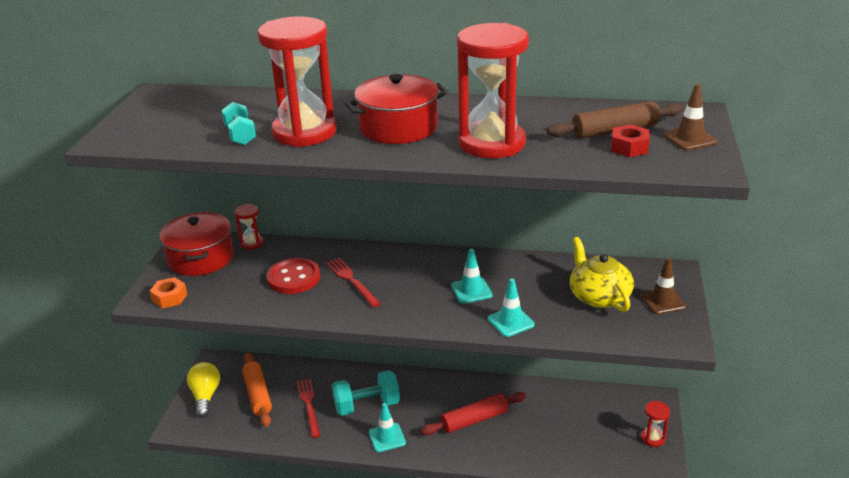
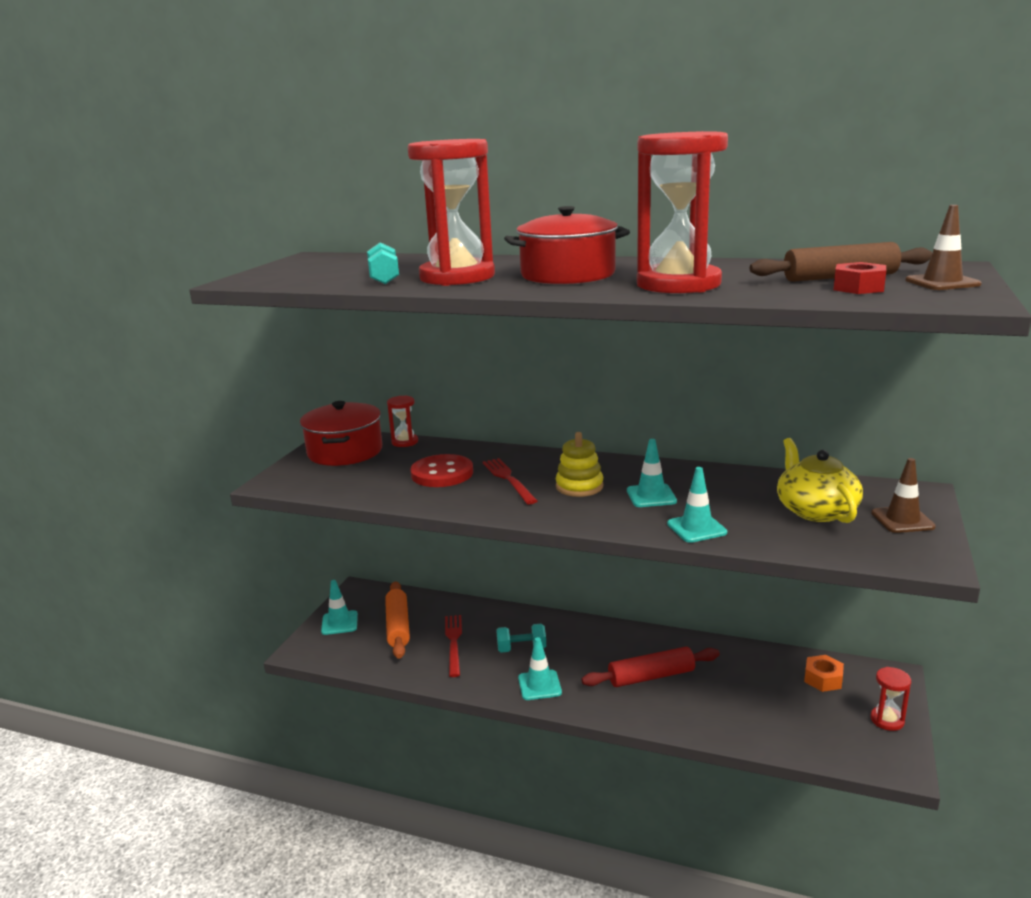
camera: 10 degrees right, 10 degrees down
(169, 298) = (298, 483): orange nut -> orange nut (823, 679)
(205, 396) = (339, 623): yellow light bulb -> turquoise traffic cone
(367, 405) = (521, 649): turquoise dumbbell -> turquoise dumbbell, size x0.63
(412, 284) = (579, 486): none -> yellow stacking toy

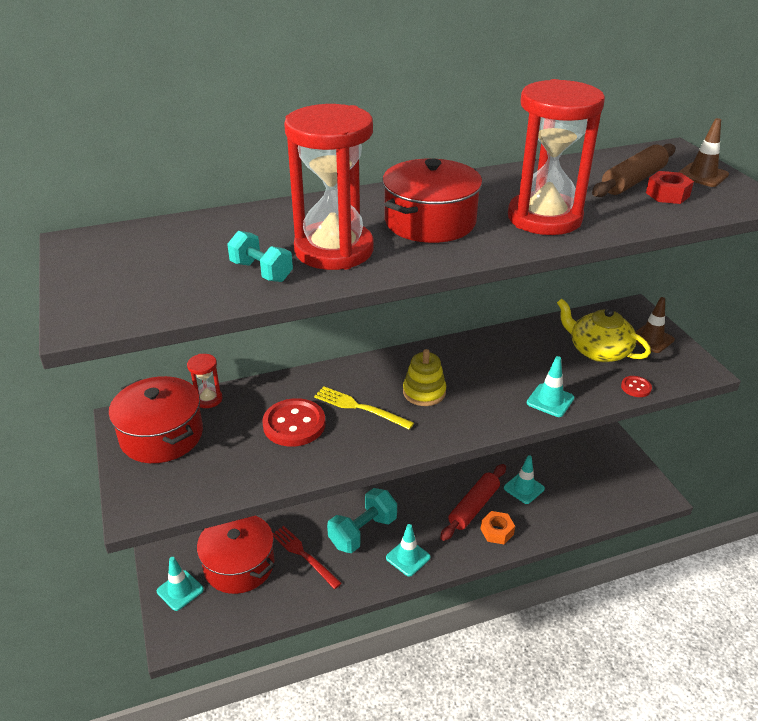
camera: 40 degrees left, 15 degrees up
(398, 626) = (239, 565): orange rolling pin -> red pot
(508, 479) = (360, 407): red fork -> yellow fork
(521, 649) = (363, 532): turquoise dumbbell -> turquoise dumbbell, size x1.59
(651, 496) = (485, 380): turquoise traffic cone -> turquoise traffic cone (524, 488)
(816, 549) = (636, 387): none -> red button
(823, 679) = (571, 453): orange nut -> orange nut (497, 531)
(887, 720) = (628, 466): red hourglass -> none

